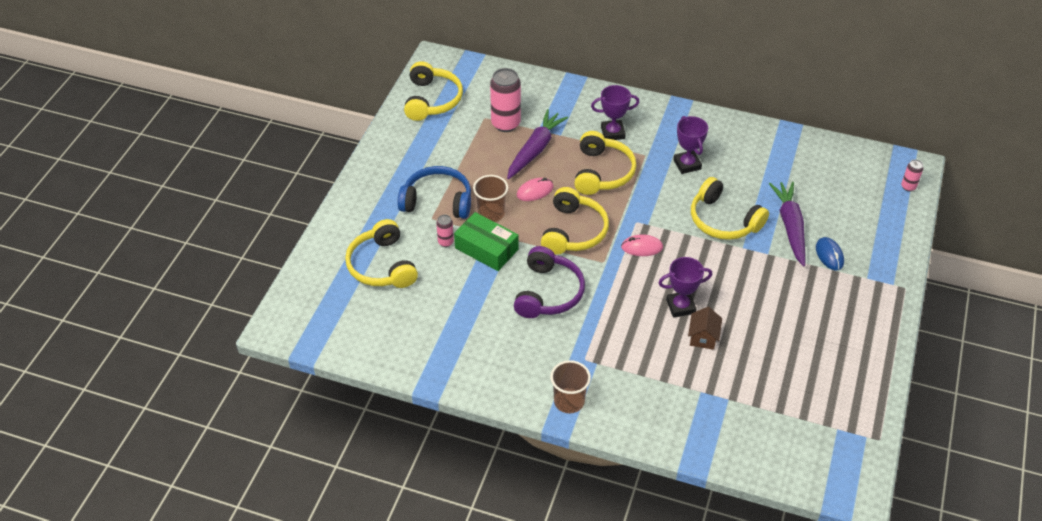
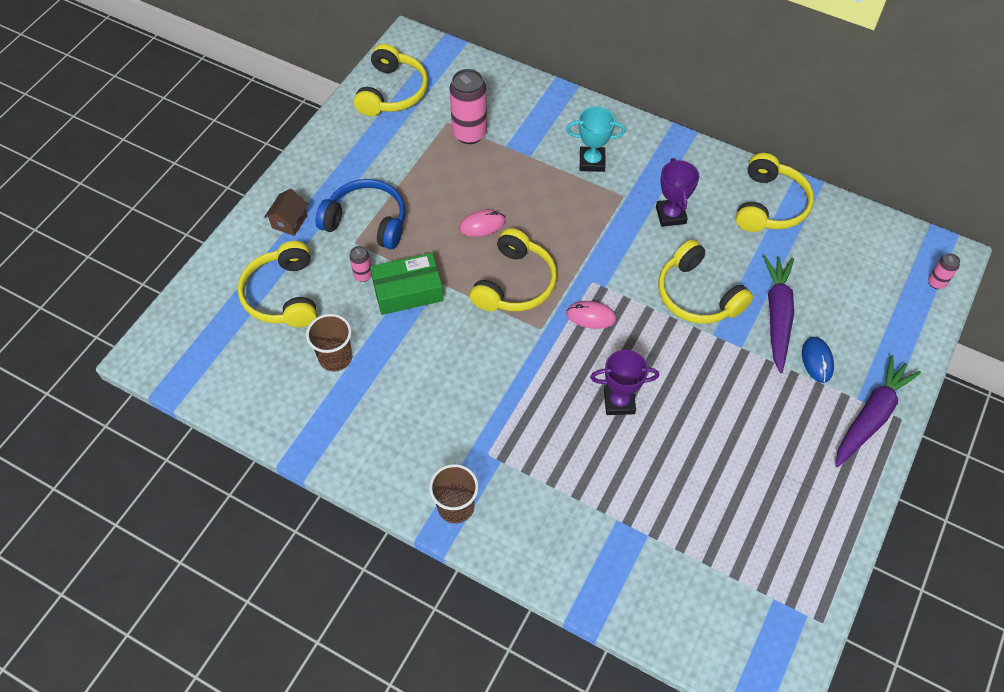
camera: 10 degrees right, 10 degrees up
(486, 249) = (408, 291): green box -> green box turned 60 degrees counterclockwise
(491, 213) = (424, 246): brown cup -> brown cup (335, 357)
(535, 150) = (496, 171): purple carrot -> purple carrot (871, 416)
(548, 293) = (466, 359): purple headphones -> none
(602, 172) = (567, 211): yellow headphones -> yellow headphones (769, 205)
(612, 133) = (592, 162): purple trophy -> turquoise trophy
(703, 337) = (636, 447): brown house -> brown house (289, 221)

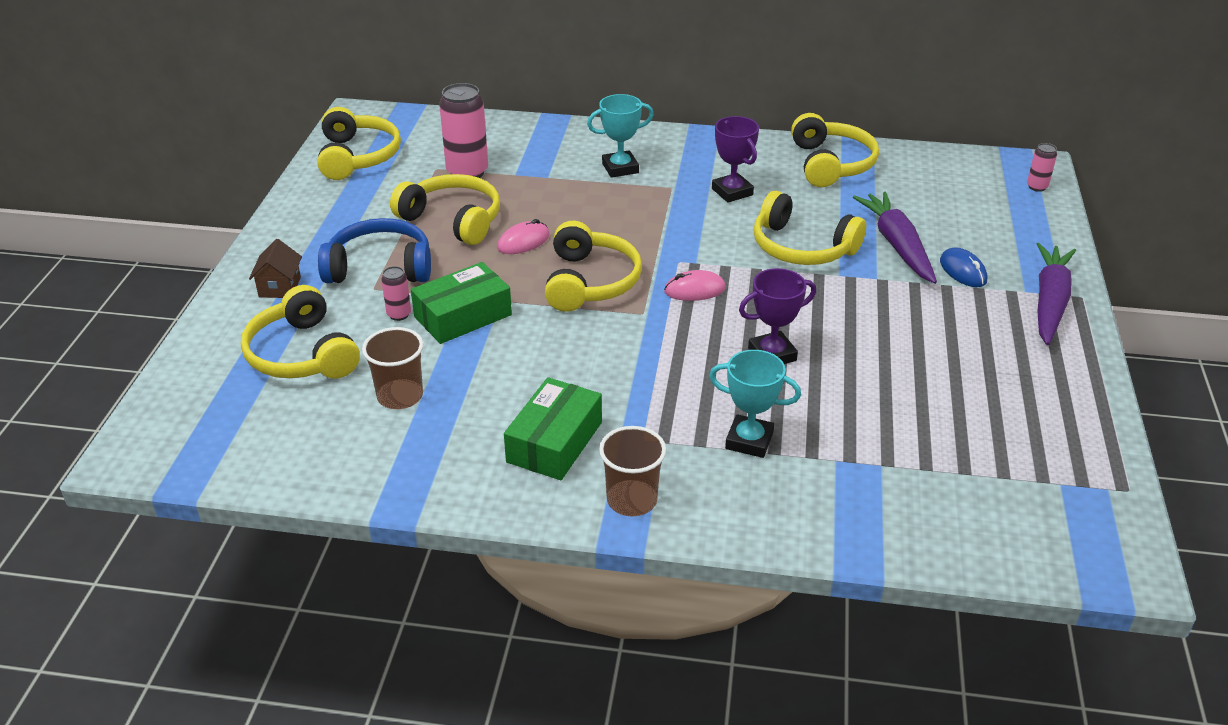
camera: 20 degrees left, 20 degrees down
(425, 436) = (555, 442): none -> green box
(438, 185) = (453, 220): none -> yellow headphones
(562, 480) = (749, 441): none -> turquoise trophy

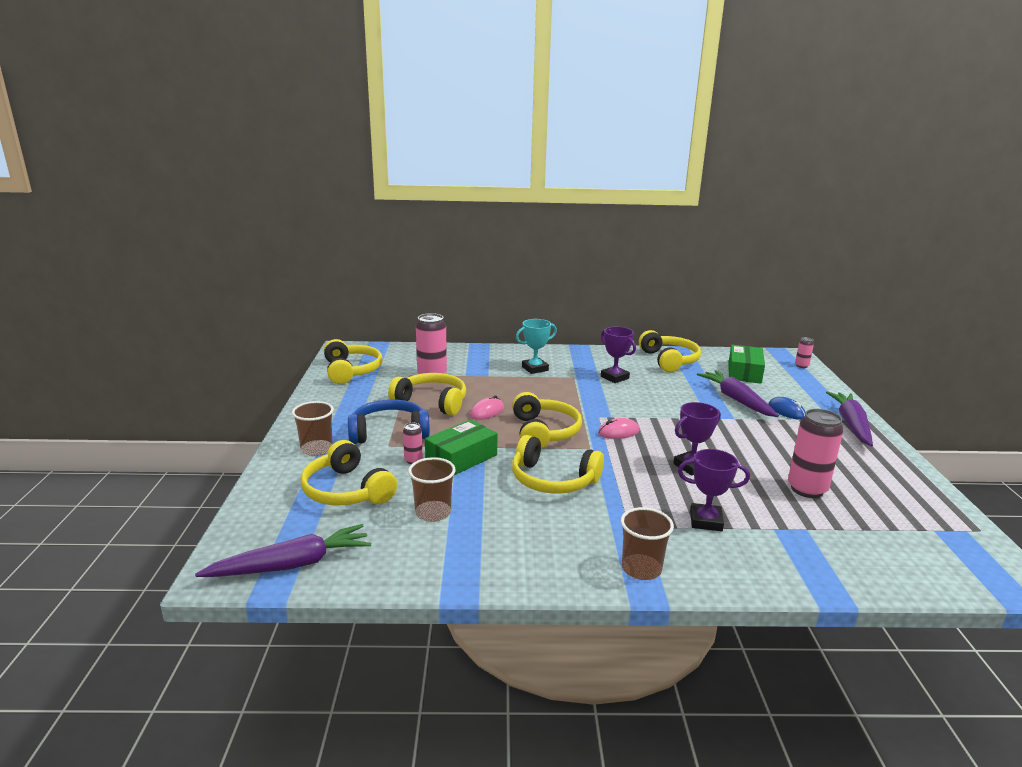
camera: 10 degrees left, 15 degrees down
(213, 452) = (292, 565): none -> purple carrot
(280, 287) = (316, 449): brown house -> brown cup
(555, 442) = (564, 534): green box -> green box (744, 372)
(749, 441) = (706, 521): turquoise trophy -> purple trophy
(801, 247) = (676, 404): yellow headphones -> yellow headphones (553, 480)
(917, 405) = (807, 489): none -> pink can

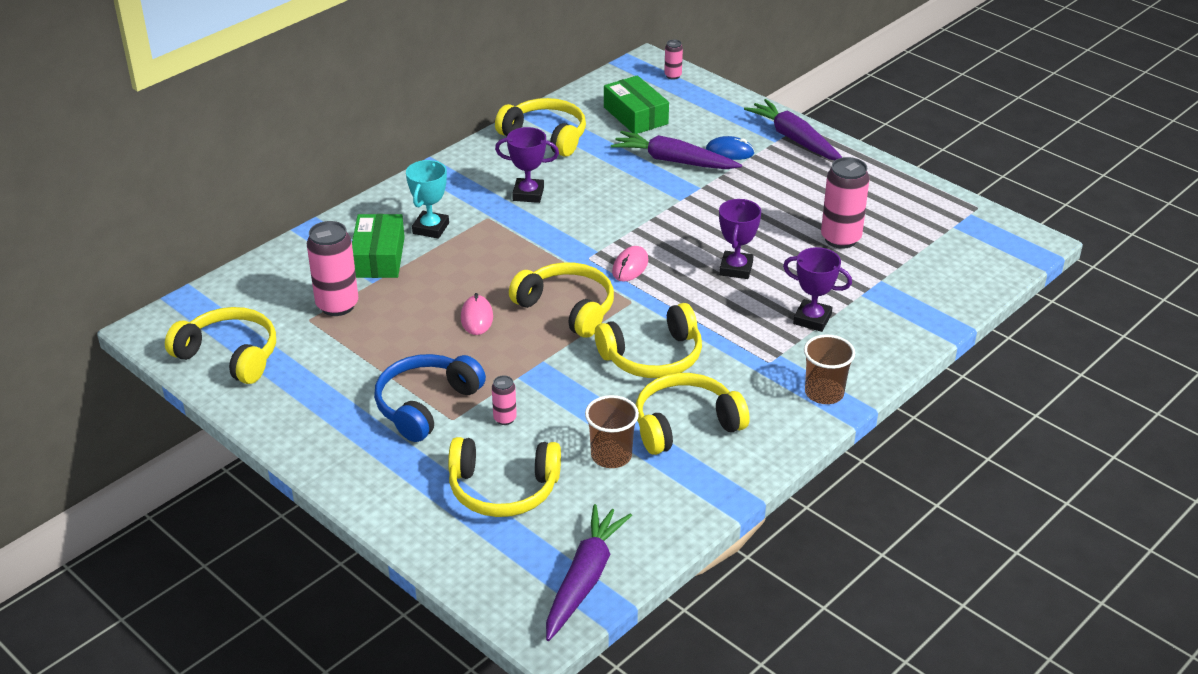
camera: 45 degrees left, 15 degrees up
(316, 449) = (391, 471): brown cup -> none
(432, 402) = (401, 341): yellow headphones -> yellow headphones (685, 424)
(461, 458) = (543, 387): green box -> green box (379, 257)
(706, 521) = (812, 319): purple trophy -> purple trophy turned 60 degrees clockwise

